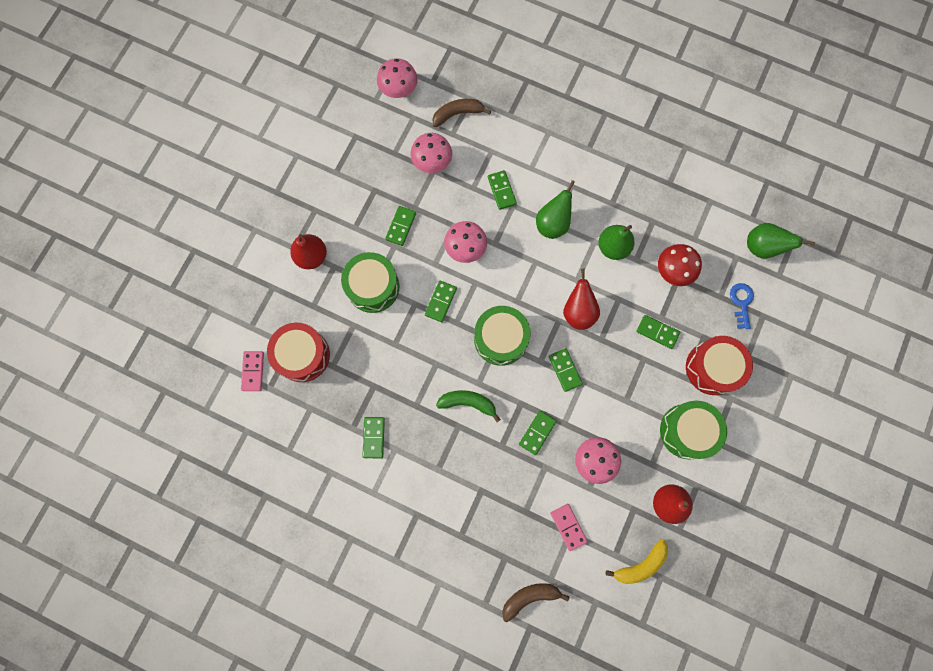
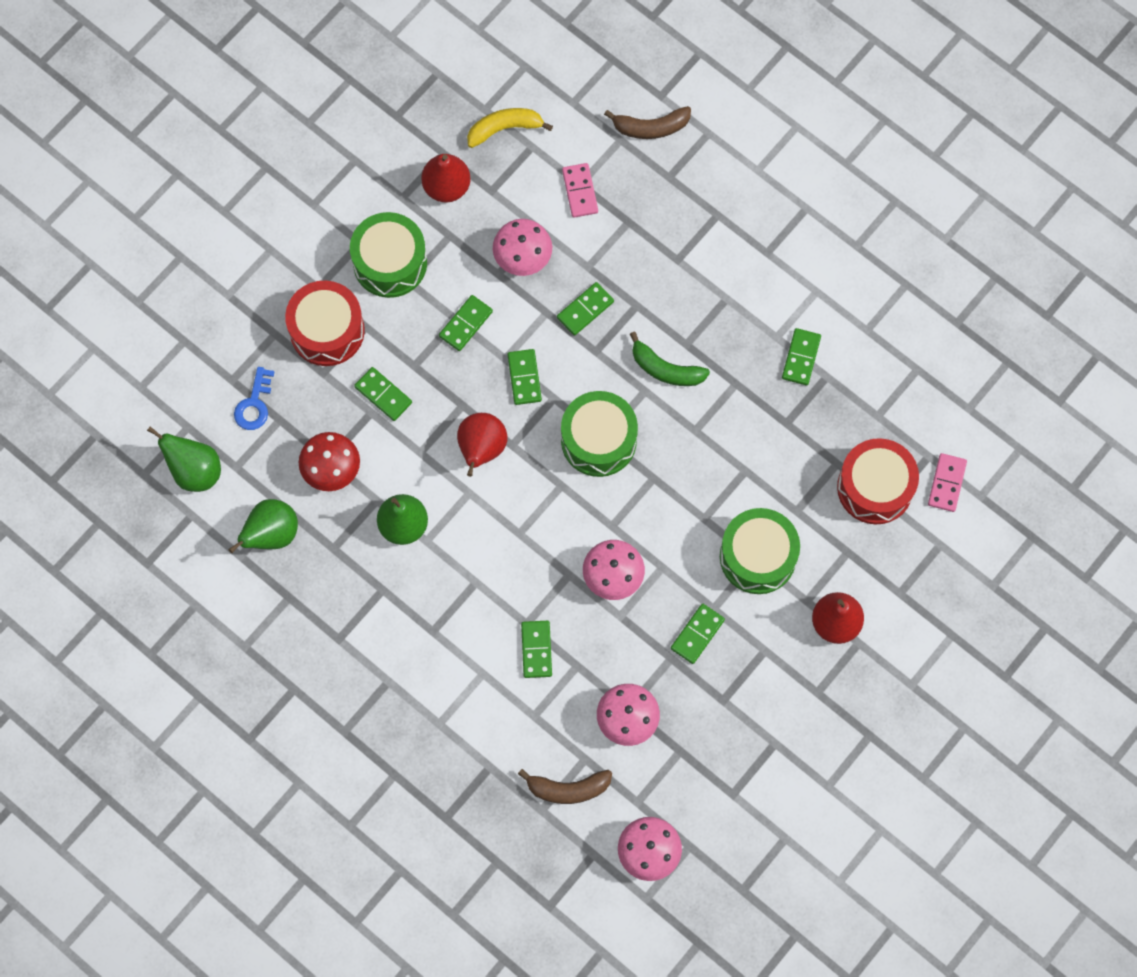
camera: 165 degrees left, 5 degrees down
(441, 302) = (667, 511): green domino -> green domino (465, 324)
(552, 224) = (478, 581): green pear -> green pear (271, 534)

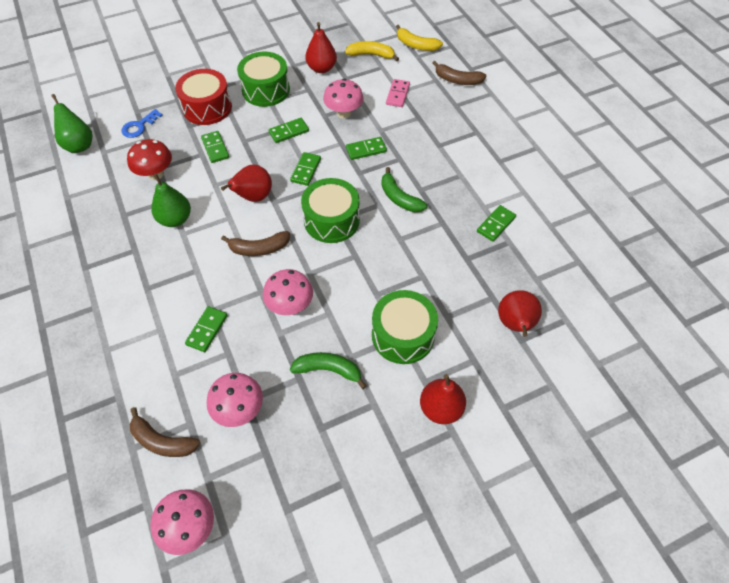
camera: 25 degrees right, 15 degrees down
(271, 534) = (94, 193): green pear -> none
(533, 520) = (259, 248): none -> brown banana
(560, 80) = (416, 45): none -> yellow banana
(697, 634) = (328, 370): green domino -> green banana
(875, 487) = (515, 324): red drum -> red pear
(946, 483) = (573, 344): pink domino -> none

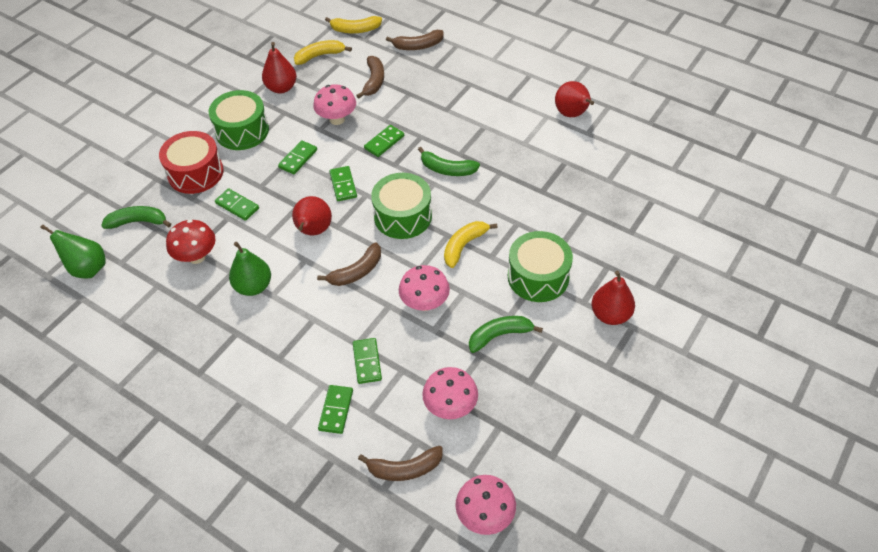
camera: 30 degrees left, 5 degrees down
(139, 126) = (138, 222): blue key -> green banana
(361, 272) = (464, 246): none -> yellow banana
(398, 94) = (374, 81): pink domino -> brown banana
(496, 224) = (544, 153): green domino -> green domino (336, 410)
(515, 324) = (618, 223): red pear -> red pear (572, 114)

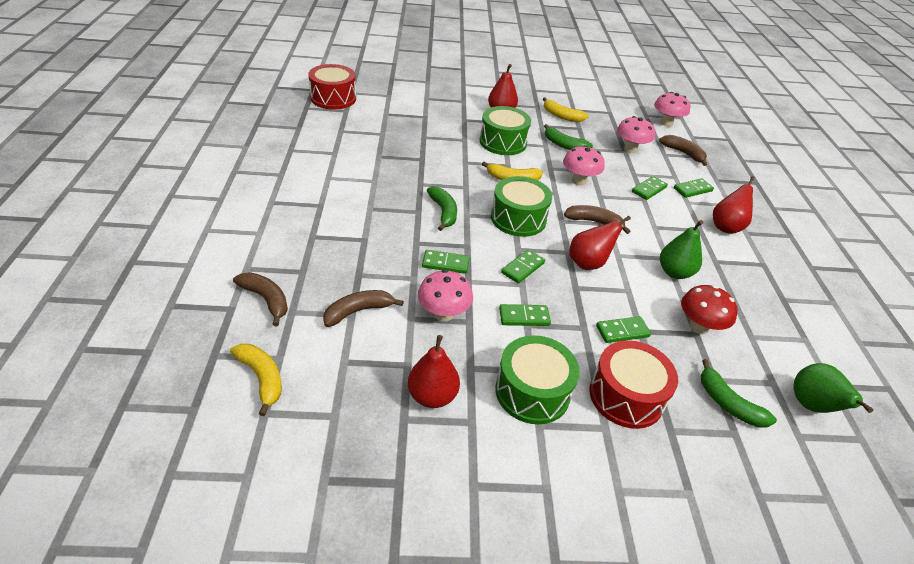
camera: 130 degrees left, 10 degrees down
(237, 206) = (622, 331): green domino -> green domino turned 75 degrees clockwise
(320, 56) = (342, 389): yellow banana -> yellow banana (561, 116)
(572, 114) = (316, 165): red pear -> red pear (726, 227)
(708, 168) = (333, 98): none -> red drum

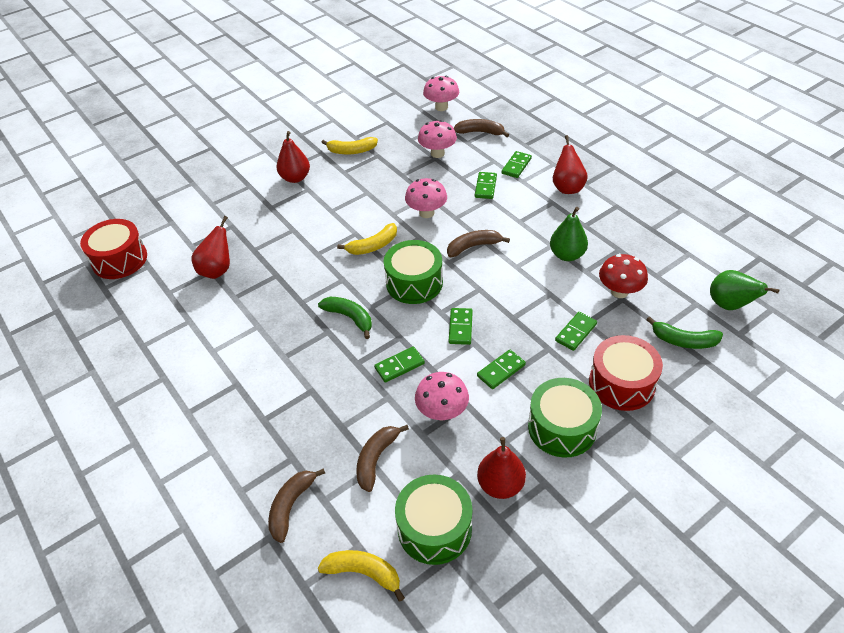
camera: 30 degrees left, 5 degrees up
(266, 300) = (291, 506): brown banana -> brown banana turned 75 degrees counterclockwise
(503, 142) = (328, 211): green drum -> green drum (434, 528)
(564, 145) = (382, 182): green banana -> none
(588, 263) = (503, 289): red pear -> red pear (217, 270)

